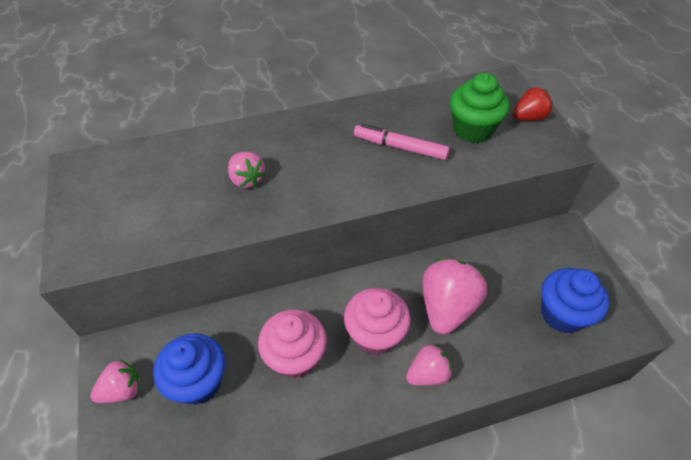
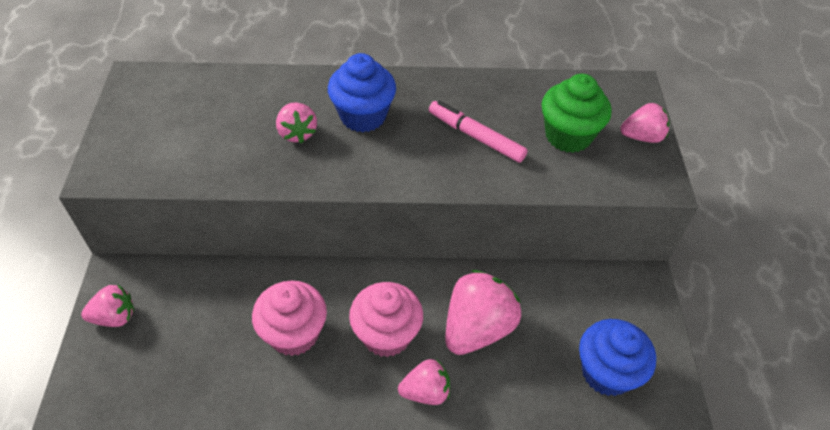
camera: 15 degrees right, 0 degrees up
(199, 382) = (189, 330): blue cupcake -> blue cupcake (363, 116)
(528, 117) = (642, 137): red strawberry -> pink strawberry

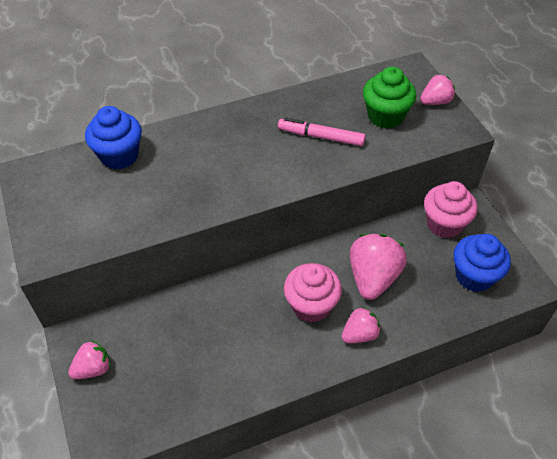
camera: 20 degrees left, 0 degrees up
(294, 334) = (242, 329): pink cupcake -> pink cupcake (444, 224)
(297, 133) = (185, 175): pink strawberry -> none
(363, 116) = (229, 147): blue cupcake -> blue cupcake (119, 156)

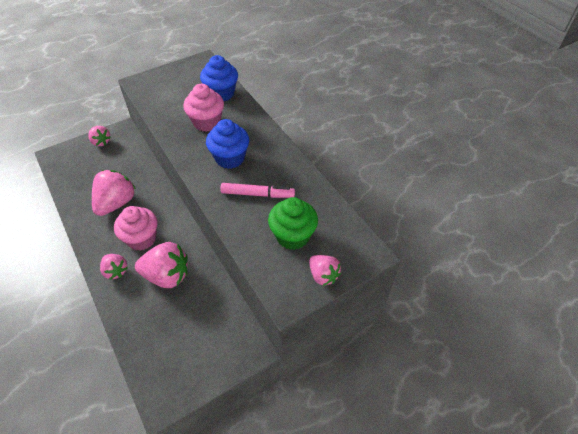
camera: 80 degrees right, 0 degrees up
(239, 339) = (116, 203): none -> pink strawberry
(321, 137) = (257, 194): pink marker -> pink marker turned 90 degrees clockwise
(444, 224) = (227, 327): pink cupcake -> pink cupcake (207, 122)
(474, 276) = (170, 353): blue cupcake -> blue cupcake (230, 158)

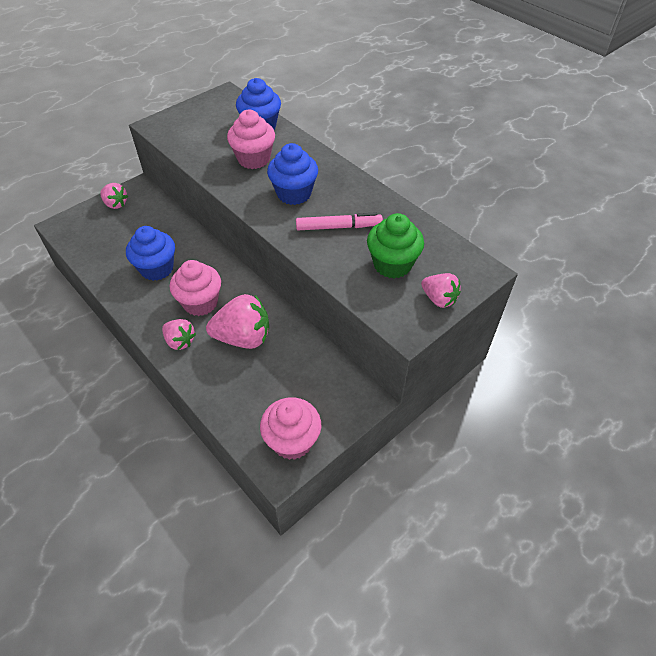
camera: 10 degrees left, 0 degrees up
(116, 203) = (157, 268): pink strawberry -> blue cupcake
(180, 378) = (292, 441): none -> pink cupcake

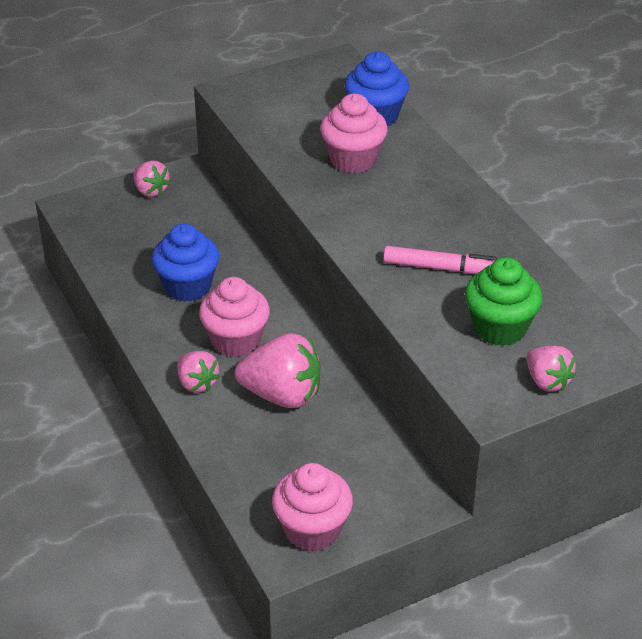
camera: 15 degrees right, 10 degrees down
(294, 194) = (395, 215): blue cupcake -> none

